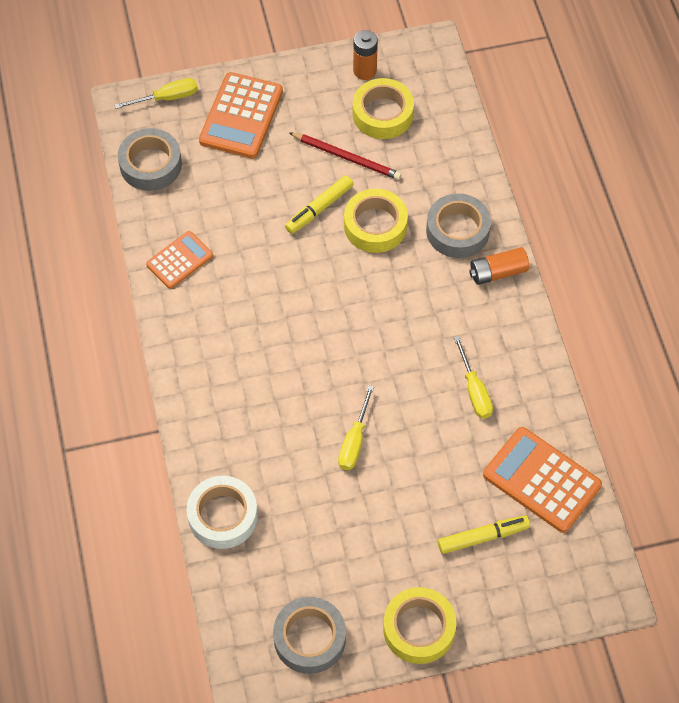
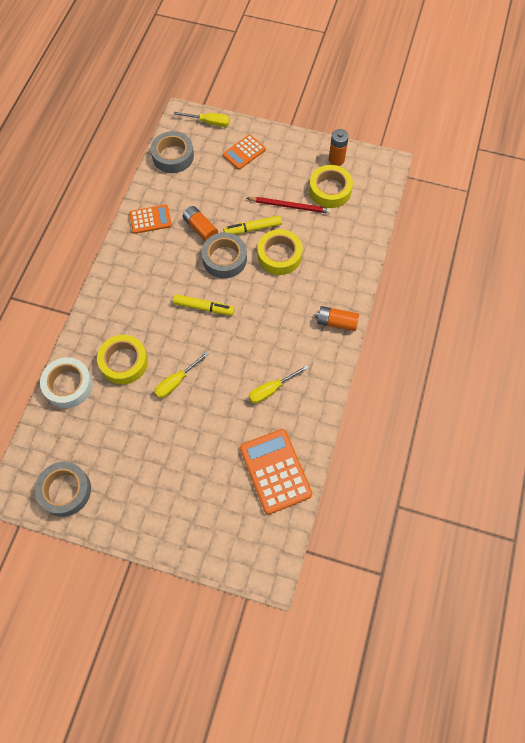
camera: 30 degrees right, 5 degrees up
(241, 116) = (244, 152): orange calculator -> orange calculator, size x0.61
(253, 240) = (200, 228): none -> orange battery
(347, 157) = (290, 206): red pencil -> red pencil turned 45 degrees counterclockwise
(419, 629) = (133, 523): yellow tape -> yellow tape (124, 362)
(457, 230) = (328, 283): grey tape -> grey tape (224, 259)
(474, 390) = (271, 390): yellow screwdriver -> yellow screwdriver turned 45 degrees clockwise
(483, 537) = (213, 487): yellow marker -> yellow marker (203, 307)

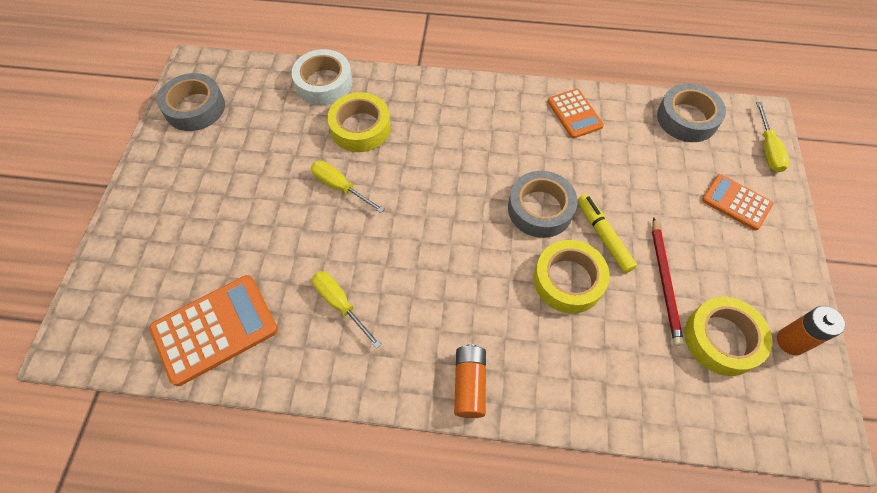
camera: 80 degrees right, 5 degrees down
(200, 228) = (580, 171): orange battery -> none
(203, 307) = (455, 198): yellow marker -> none

